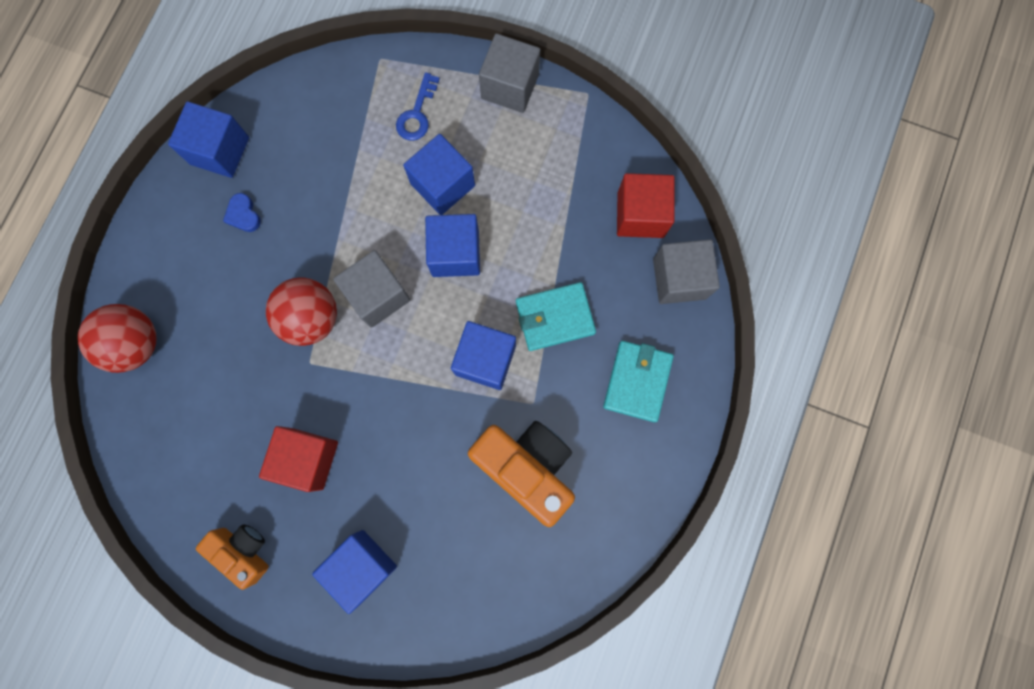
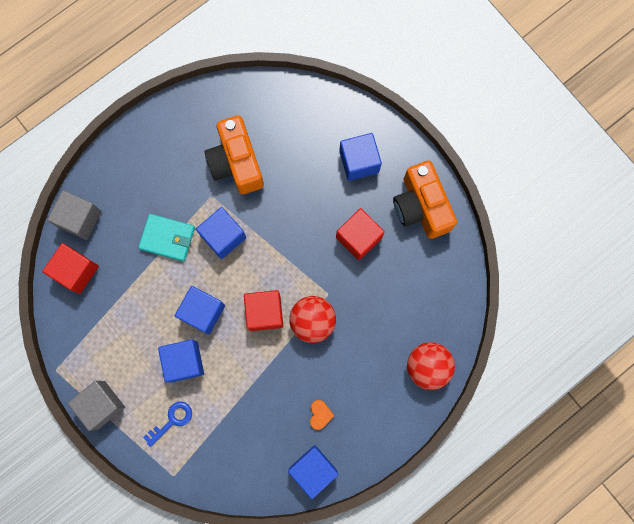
camera: 150 degrees left, 0 degrees up
(243, 215) = (320, 414): blue heart -> orange heart
(243, 550) = (421, 207): orange camera -> orange camera, size x1.69
(378, 295) = (264, 312): grey cube -> red cube
(637, 381) = (144, 174): turquoise wallet -> none

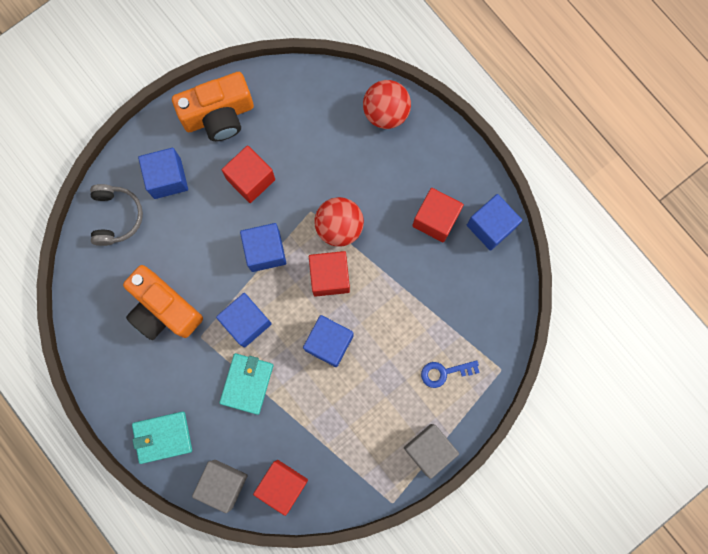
camera: 90 degrees left, 0 degrees up
(123, 166) = (163, 437): none -> turquoise wallet
(172, 420) = (444, 372): blue key -> blue key turned 60 degrees counterclockwise
(184, 361) = (382, 361): blue cube -> blue cube (265, 251)
(236, 163) = (164, 309): orange camera -> orange camera turned 60 degrees clockwise
(320, 414) = (435, 219): orange heart -> red cube
(322, 118) = (116, 217): none -> grey headphones

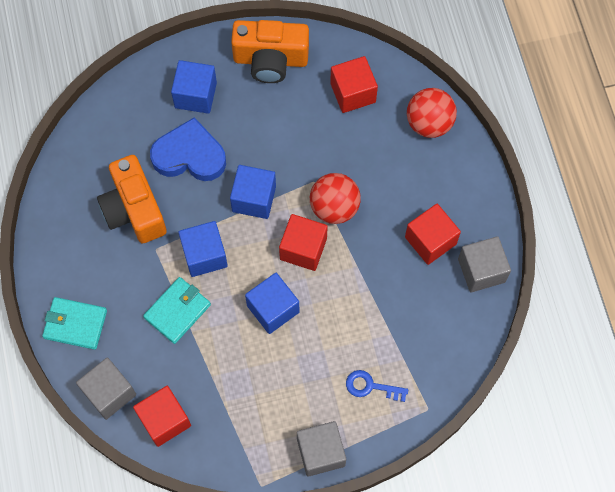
camera: 25 degrees right, 10 degrees down
(116, 217) = (132, 109): grey headphones -> none
(189, 237) = (189, 155): none -> blue heart
(251, 179) = (272, 129): red cube -> red cube (353, 93)
(491, 226) = (481, 270): blue cube -> grey cube

